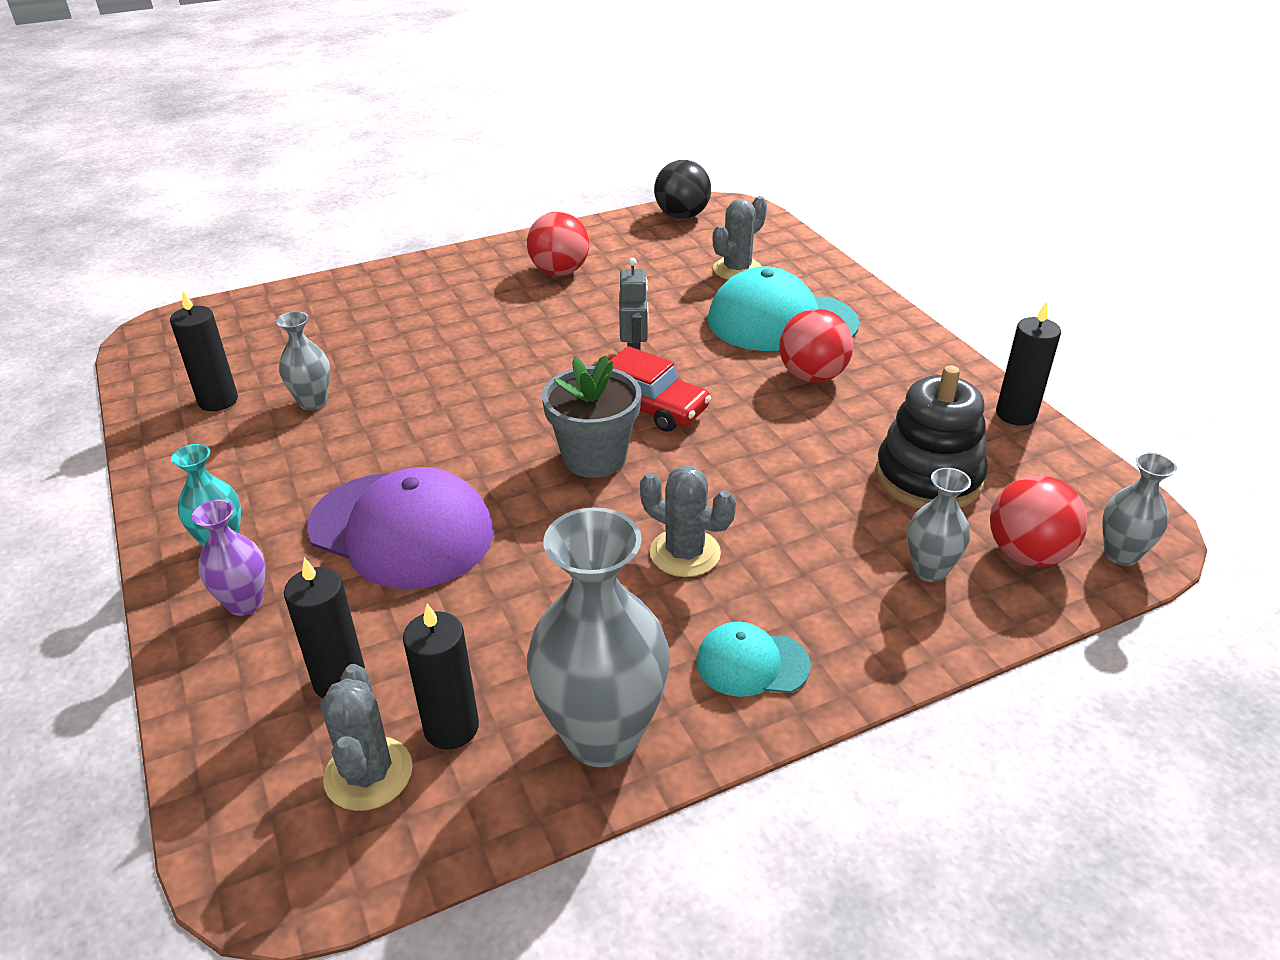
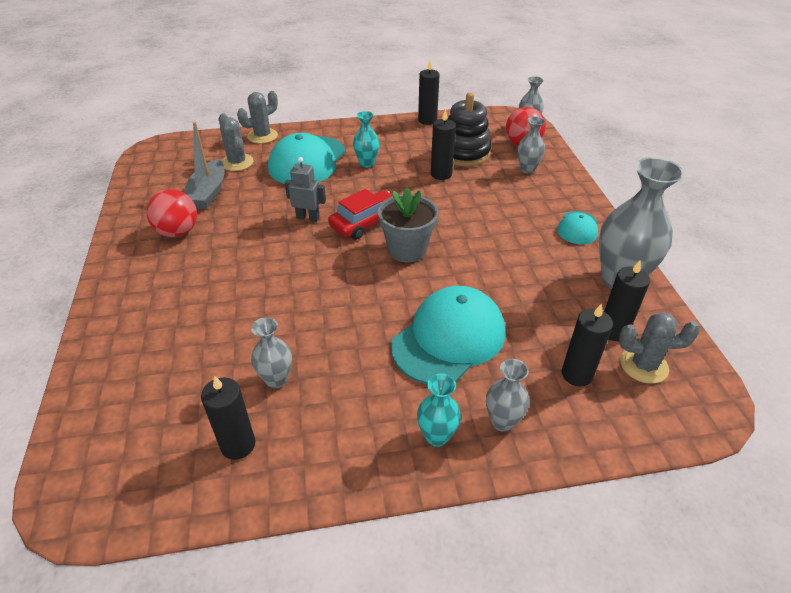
camera: 75 degrees left, 5 degrees up
(245, 603) = (502, 421): purple vase -> grey vase
(401, 530) = (449, 338): purple cap -> turquoise cap
(652, 268) = (208, 193): none -> grey boat
(682, 216) = (147, 168): black ball -> none
(685, 553) = (499, 232): grey cactus -> grey cactus (262, 136)
(812, 376) = (367, 163): red ball -> turquoise vase
(833, 459) = (441, 174): none -> black candle

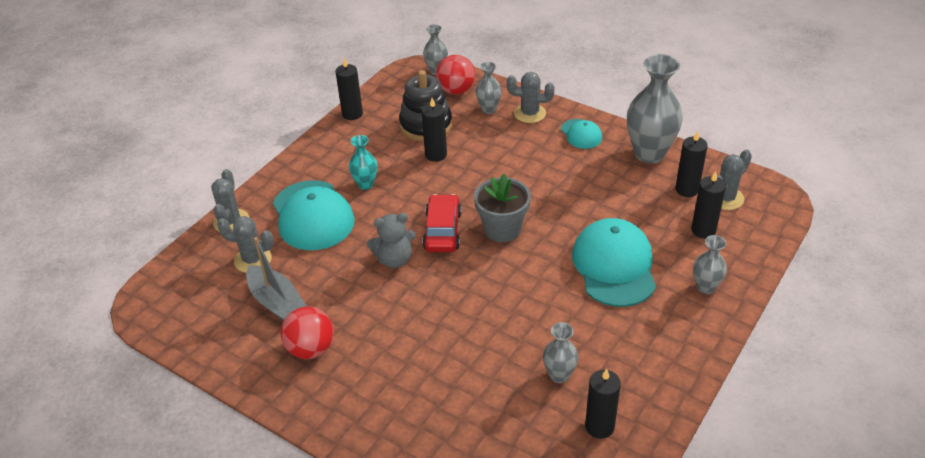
camera: 45 degrees left, 0 degrees up
(308, 217) = (394, 259): grey robot -> grey teddy bear
(437, 436) = (688, 324): turquoise vase -> none
(556, 189) = (530, 113): none -> grey cactus

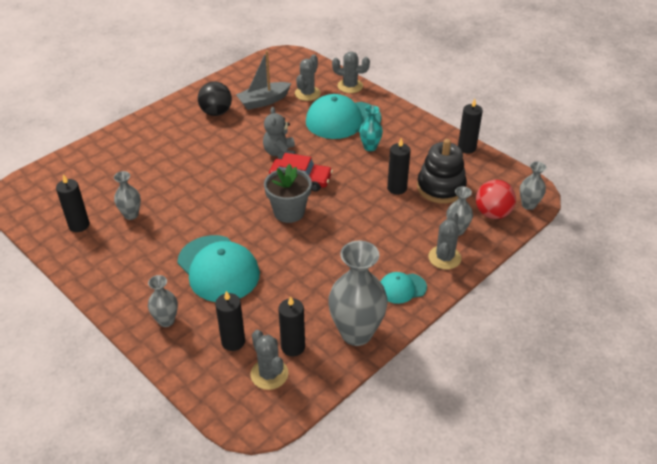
camera: 100 degrees right, 0 degrees up
(311, 349) = (216, 112): red ball -> black ball
(614, 266) = (218, 268): turquoise cap -> turquoise cap turned 45 degrees clockwise

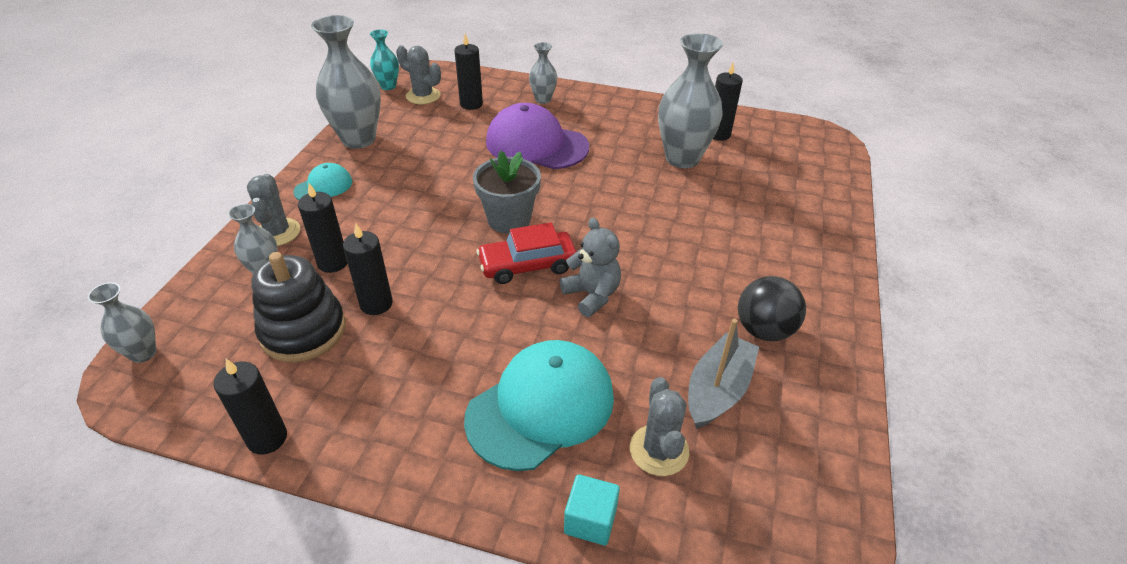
camera: 150 degrees right, 0 degrees up
(131, 215) = (682, 158): grey vase -> grey vase, size x1.94
(218, 268) = (536, 144): turquoise cap -> purple cap
(293, 347) = (414, 115): black candle -> black candle (333, 262)
(350, 86) = (590, 520): grey cactus -> turquoise cube
(370, 147) = (456, 364): turquoise vase -> turquoise vase (388, 86)
(492, 213) = (209, 316): red ball -> none

